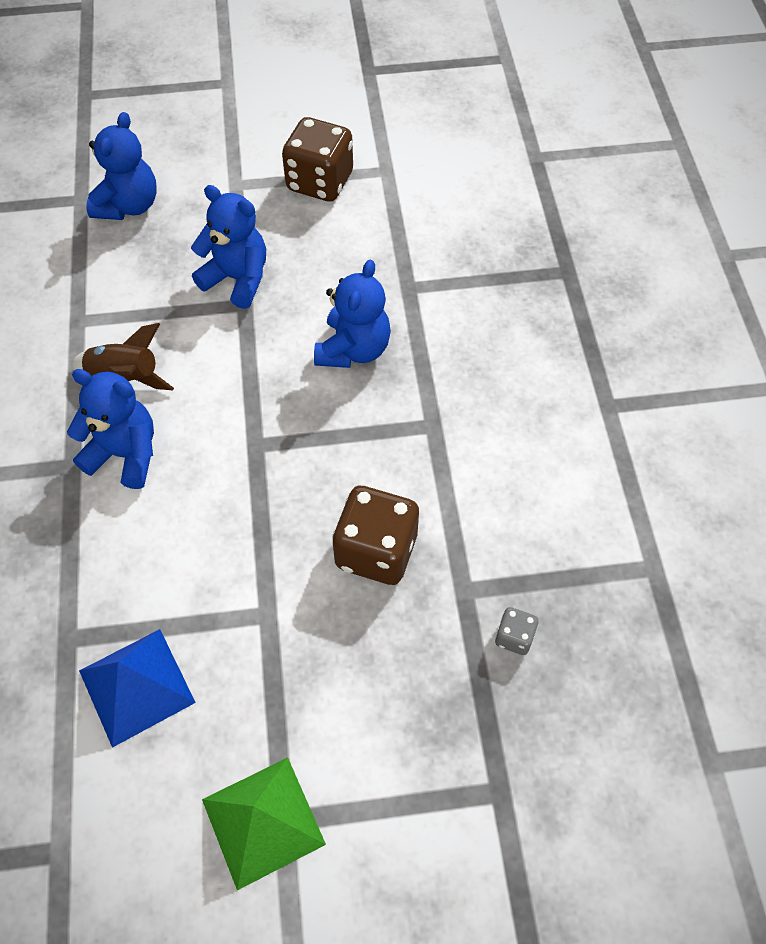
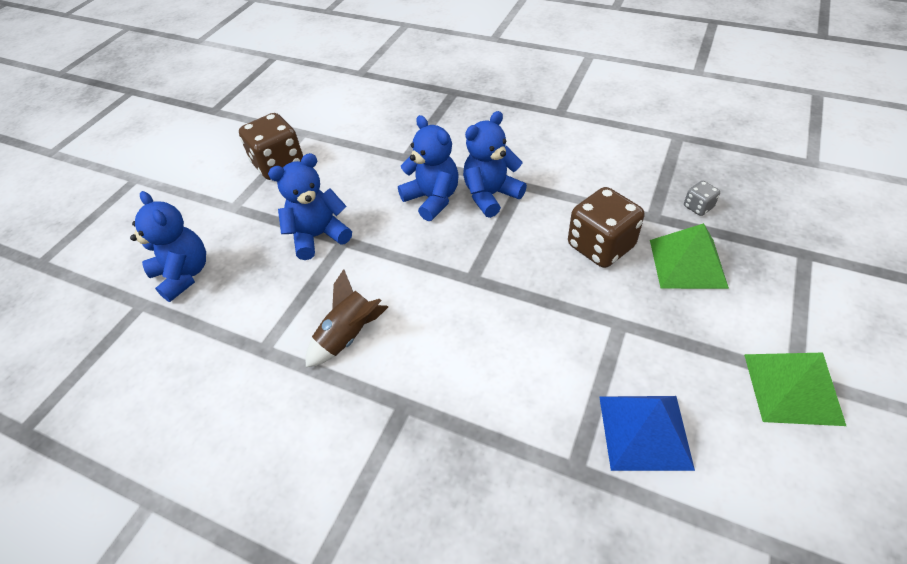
camera: 55 degrees left, 10 degrees down
(125, 454) = (421, 362): blue teddy bear -> blue teddy bear (491, 195)
(401, 655) = (687, 263): none -> green pyramid

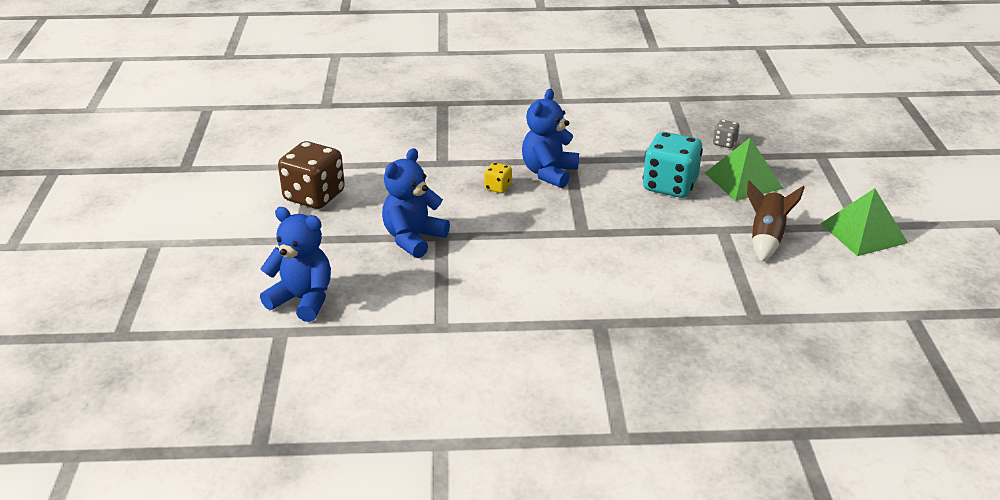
camera: 30 degrees left, 15 degrees down
(348, 336) = (511, 296): brown rocket -> brown rocket (766, 238)
(432, 199) = (498, 187): blue teddy bear -> yellow dice
(600, 246) = (670, 186): brown dice -> turquoise dice
(644, 431) = (786, 284): blue pyramid -> none

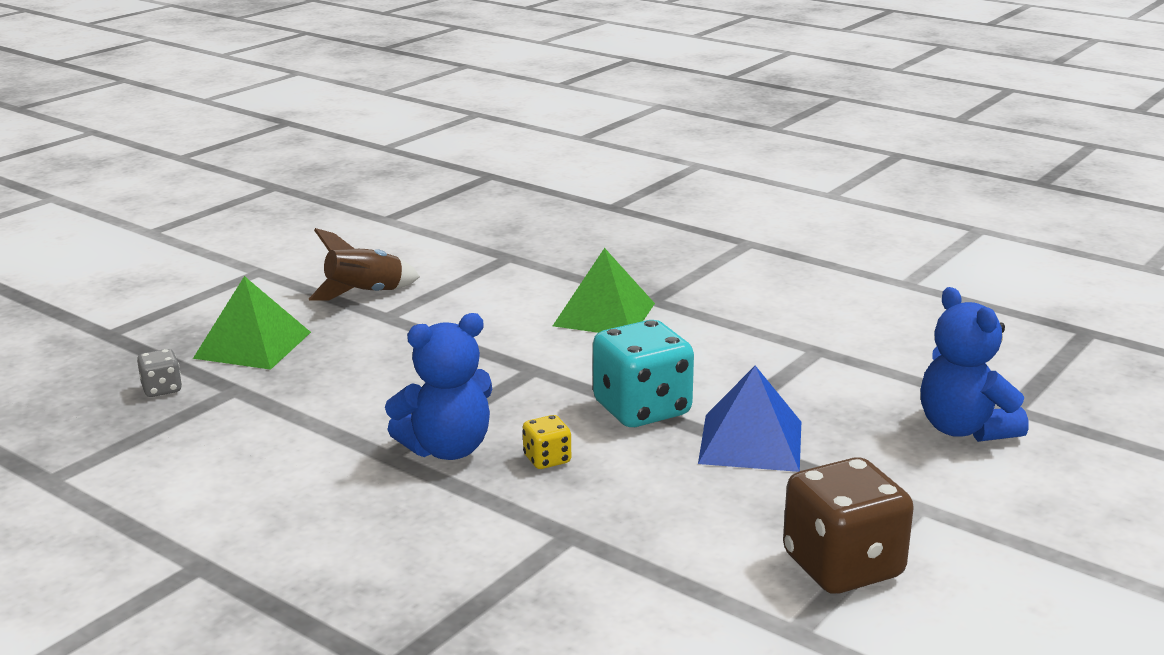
camera: 140 degrees left, 10 degrees down
(413, 239) = (750, 442): blue teddy bear -> blue pyramid
(670, 186) = (340, 372): turquoise dice -> turquoise dice (642, 409)
(863, 233) = (272, 266): green pyramid -> green pyramid (604, 314)

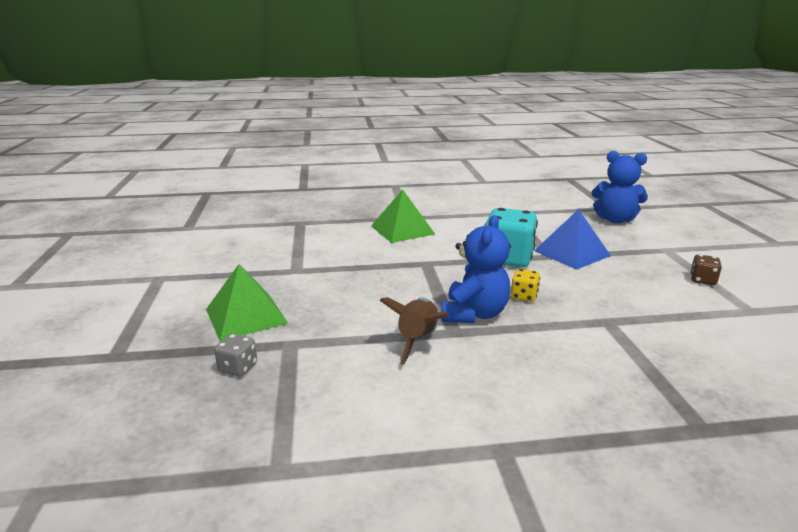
camera: 45 degrees left, 0 degrees up
(365, 294) = (259, 265): brown rocket -> brown rocket (418, 340)
(842, 566) = (702, 280): brown dice -> brown dice, size x0.47

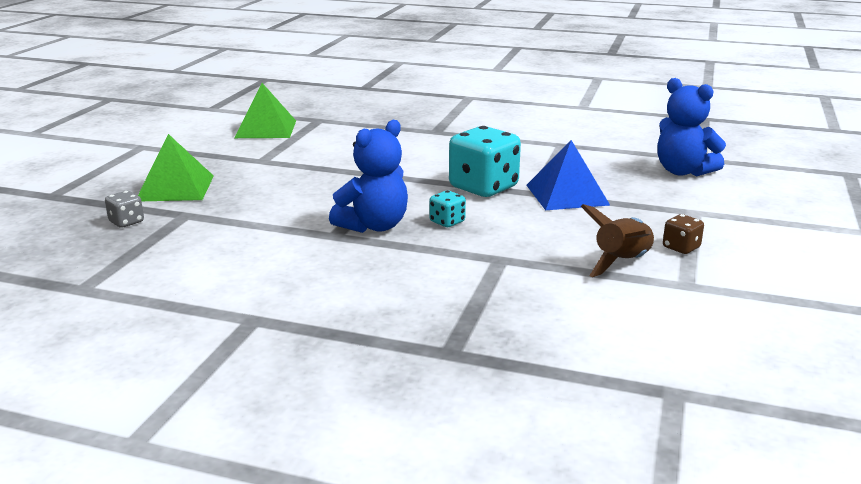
camera: 25 degrees right, 0 degrees up
(402, 230) = (412, 142): green pyramid -> green pyramid (265, 129)
(418, 340) = (293, 235): brown rocket -> brown rocket (622, 263)
(524, 296) = (447, 222): yellow dice -> turquoise dice

